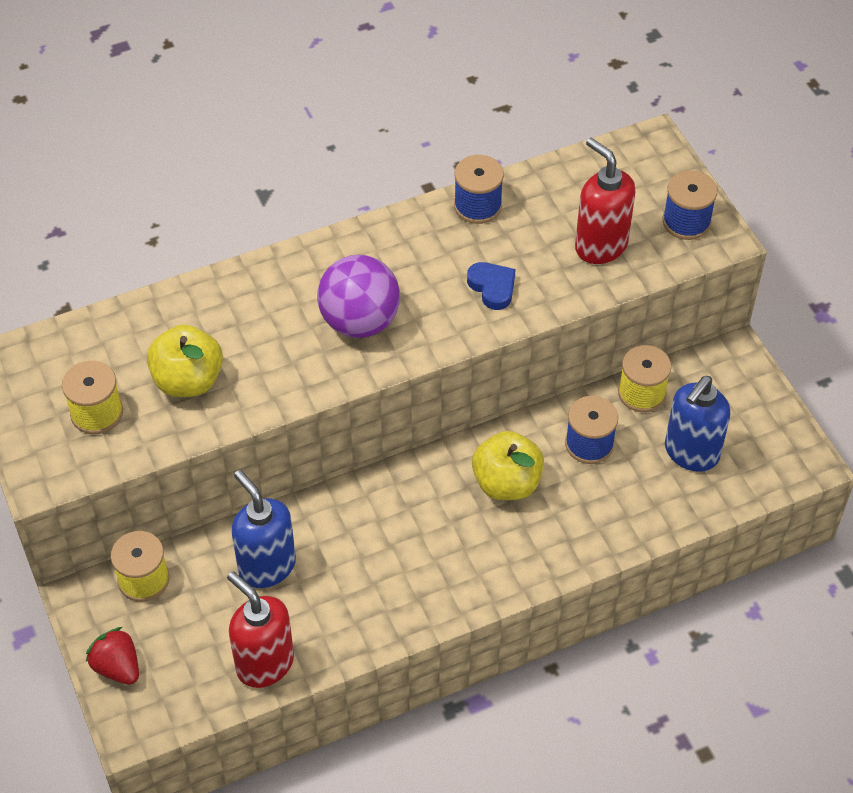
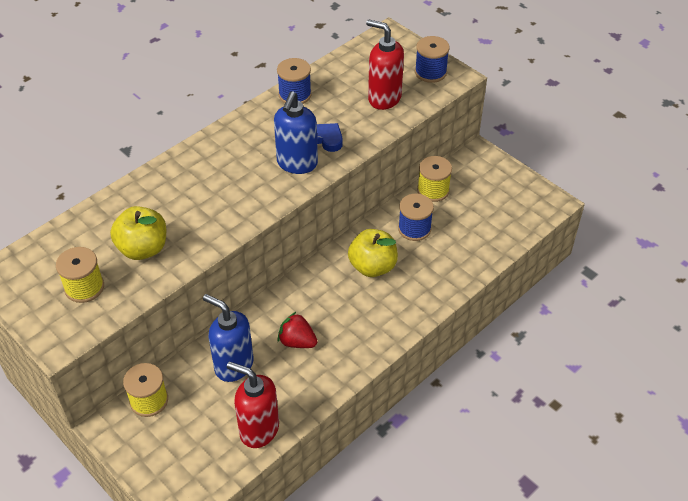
camera: 20 degrees left, 5 degrees down
(117, 667) = (153, 465): red strawberry -> red strawberry (297, 341)
(360, 321) = (247, 181): purple ball -> none
(691, 453) = (480, 216): blue soap dispenser -> blue soap dispenser (297, 164)

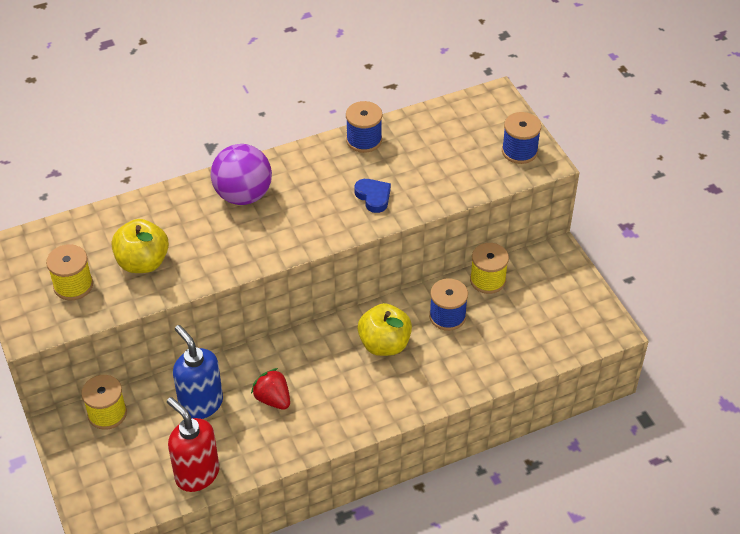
camera: 20 degrees right, 0 degrees up
(209, 166) = (243, 195): none -> purple ball
(297, 164) = (331, 215): blue soap dispenser -> none
(384, 98) = (455, 168): red soap dispenser -> none

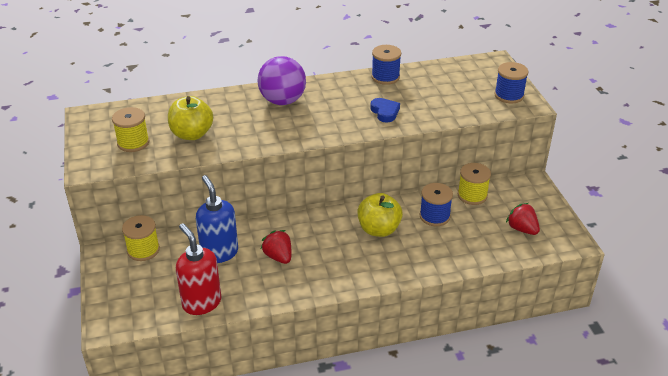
camera: 10 degrees right, 10 degrees down
(551, 320) = (522, 229): none -> red strawberry

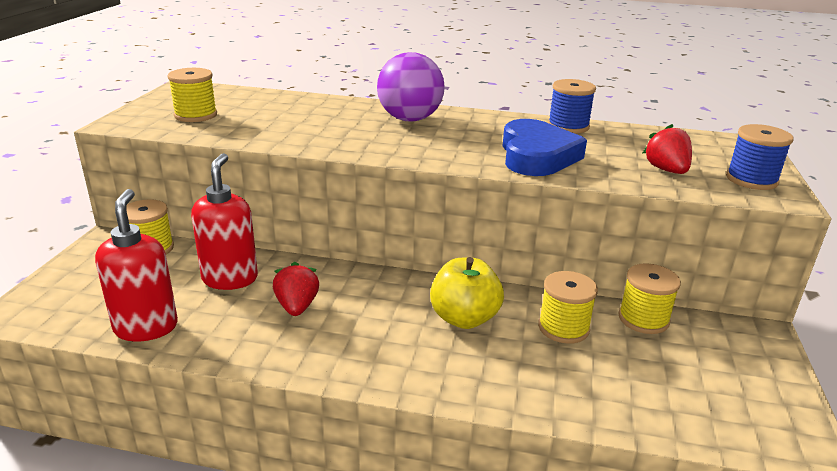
camera: 25 degrees right, 10 degrees down
(192, 134) = (268, 122): yellow apple -> none
(219, 253) = (230, 278): blue soap dispenser -> red soap dispenser
(385, 112) = (536, 156): blue heart -> blue heart, size x1.87
(434, 216) = (563, 328): blue spool -> yellow spool
(522, 229) = (708, 392): red strawberry -> red strawberry (666, 170)

